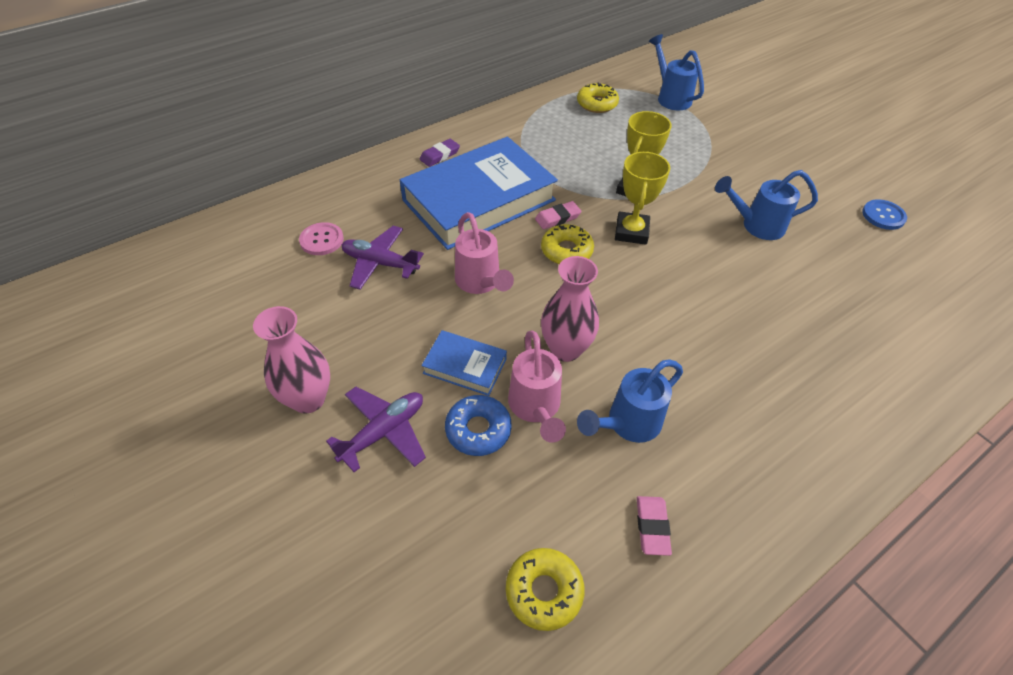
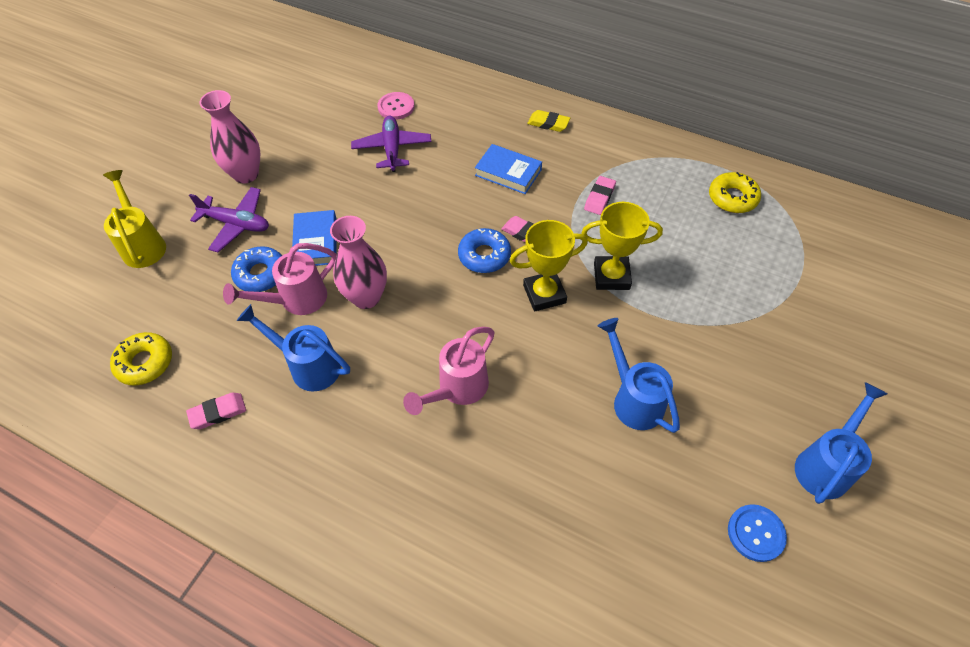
camera: 65 degrees right, 5 degrees up
(340, 547) = (143, 244): none -> yellow watering can
(440, 155) = (548, 123): purple eraser -> yellow eraser
(479, 200) = (508, 172): blue book -> blue book, size x0.44
(480, 283) = (407, 215): pink watering can -> pink watering can (457, 390)
(549, 163) = (599, 198): none -> pink eraser
(566, 251) = (484, 255): yellow donut -> blue donut
(670, 97) = (809, 255): blue watering can -> blue watering can (826, 464)

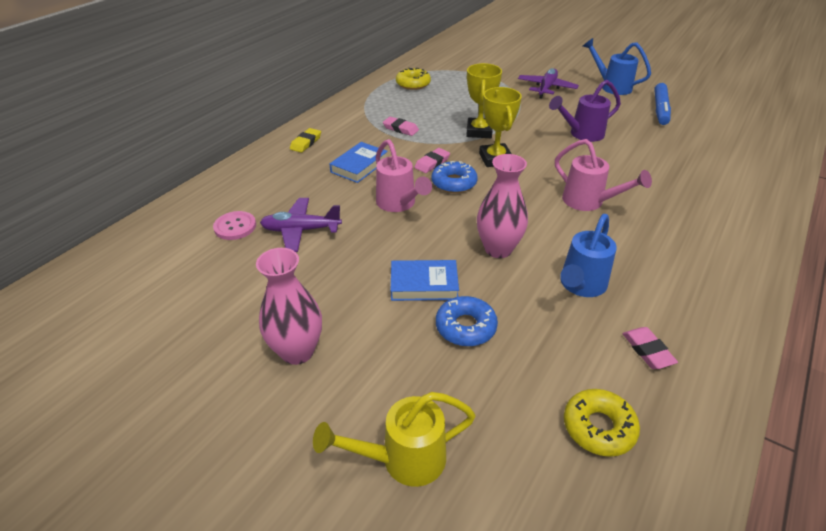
camera: 85 degrees left, 15 degrees down
(236, 224) = (384, 355): purple plane -> purple plane (546, 88)
(296, 300) = (502, 297): pink watering can -> pink watering can (399, 204)
(633, 398) = (581, 134): blue watering can -> purple watering can
(756, 533) = (660, 109): blue button -> blue marker

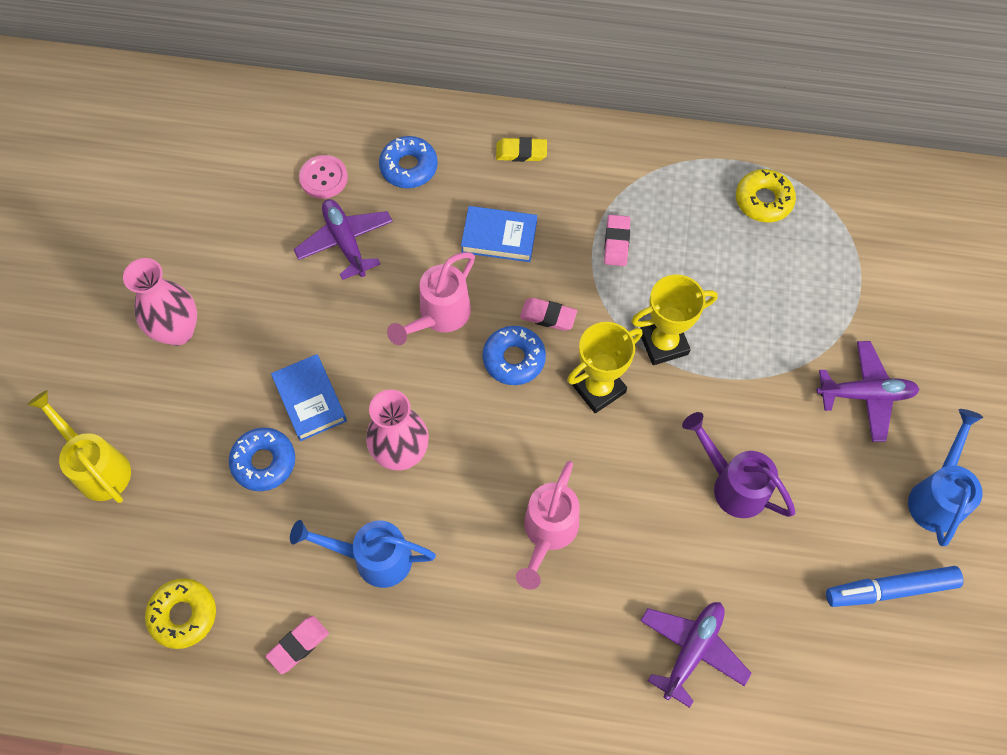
camera: 65 degrees right, 25 degrees up
(269, 187) = (409, 167): none -> blue donut
(685, 172) = (692, 650): none -> purple plane

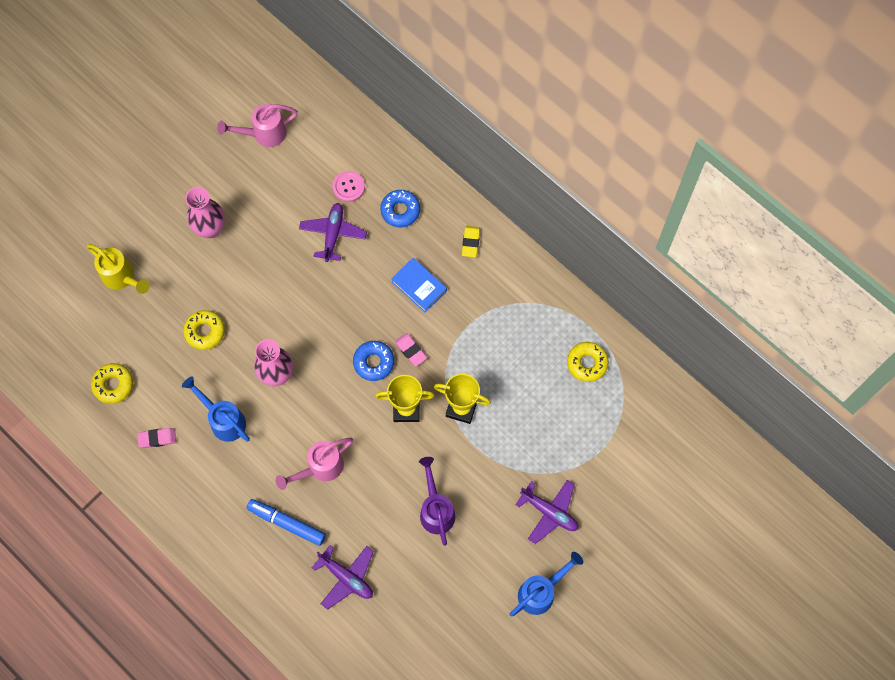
camera: 35 degrees right, 5 degrees up
(97, 466) = (122, 278): yellow watering can -> yellow watering can turned 135 degrees clockwise
(264, 462) = (205, 331): blue donut -> yellow donut
(310, 400) = (251, 313): blue book -> none
(439, 317) = (351, 311): pink watering can -> pink watering can (263, 134)
(521, 152) = (470, 242): yellow eraser -> yellow eraser turned 60 degrees clockwise
(616, 242) = (482, 333): pink eraser -> none
(692, 650) = (346, 577): purple plane -> purple plane turned 60 degrees clockwise
(890, 589) = (473, 620): blue marker -> blue marker (286, 523)

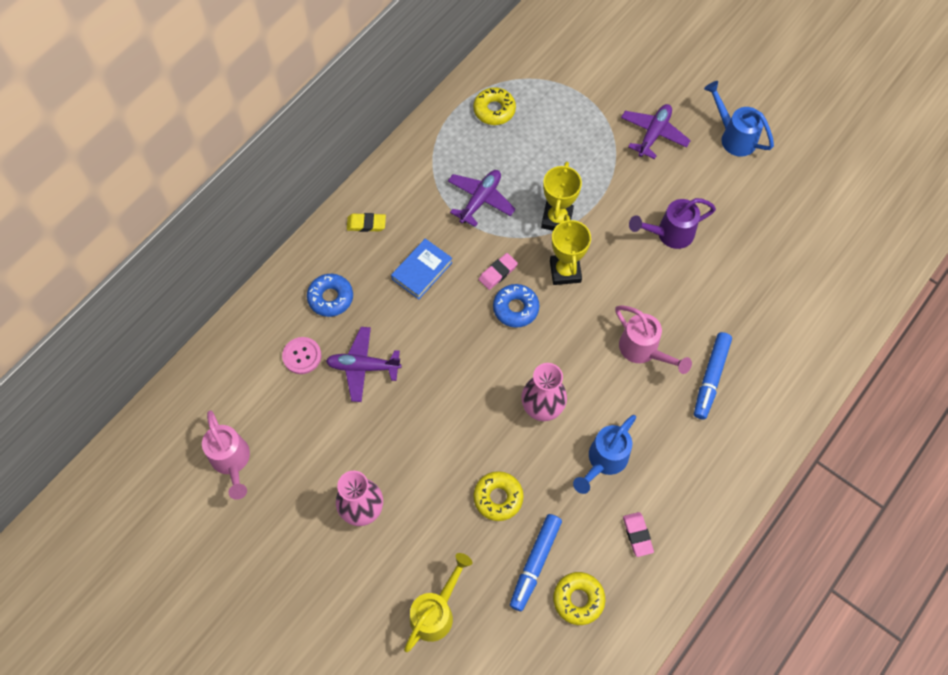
camera: 95 degrees left, 5 degrees down
(147, 355) = (535, 563): none -> blue marker
(346, 577) = (757, 312): purple plane -> purple plane (480, 200)

